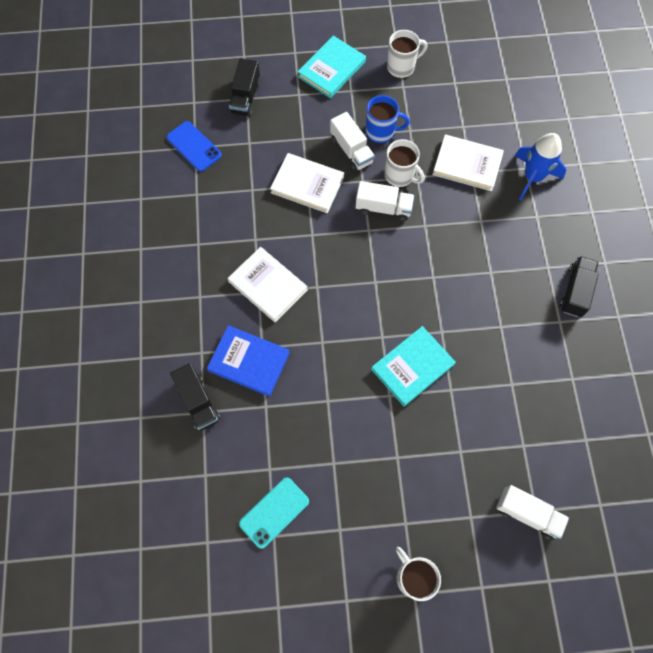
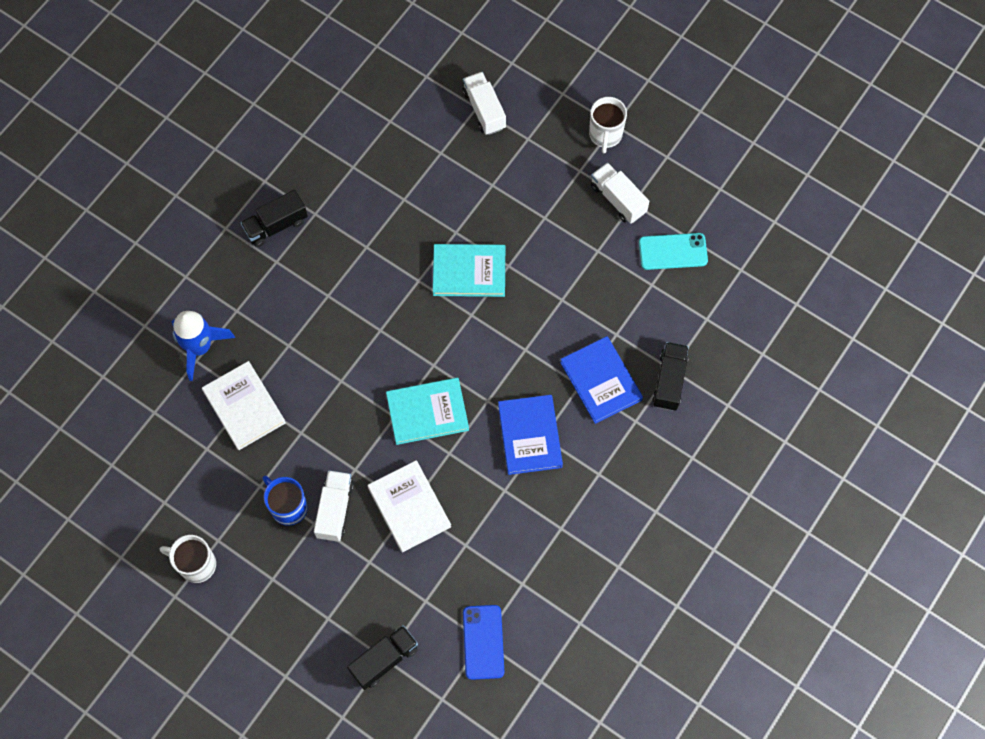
camera: 140 degrees left, 0 degrees up
(268, 286) = (530, 436): white book -> blue book
(331, 69) = (267, 621): turquoise book -> turquoise book (427, 412)
(383, 208) = (361, 427): white truck -> white truck (618, 199)
(400, 175) = (315, 446): white mug -> none

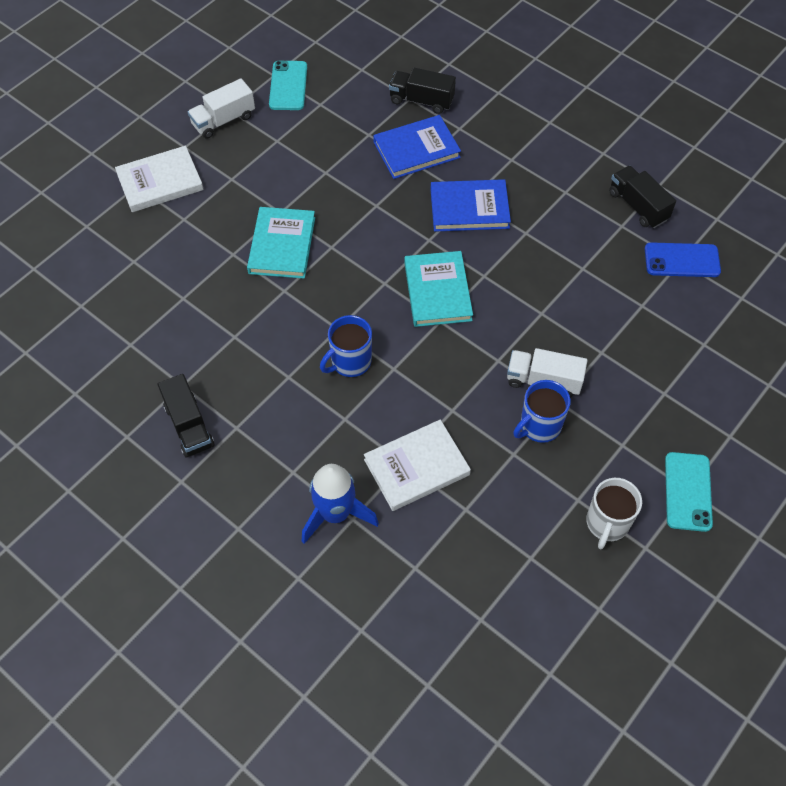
camera: 85 degrees left, 10 degrees down
(228, 635) = (688, 491): none -> turquoise phone
(345, 344) = (350, 362): none -> blue mug
(384, 660) = (705, 344): black truck -> black truck (638, 206)
(409, 507) = (542, 313): white book -> white book (160, 182)
(484, 110) = (92, 219): white truck -> none
(605, 135) = (149, 124): white mug -> none

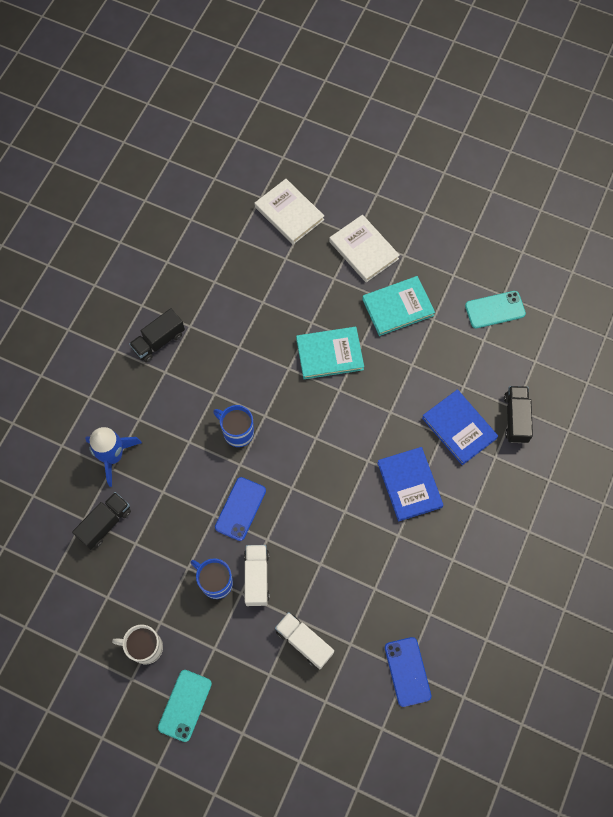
camera: 75 degrees right, 10 degrees up
(223, 120) = (440, 274): white truck -> white truck (304, 642)
(416, 467) = (161, 501): white book -> white book (289, 213)
(437, 291) = (319, 479): turquoise book -> turquoise book (398, 307)
(451, 379) = (240, 509): none -> blue phone
(638, 206) = (456, 624): black truck -> black truck (105, 524)
(688, 491) = (185, 705): turquoise phone -> turquoise phone turned 60 degrees counterclockwise

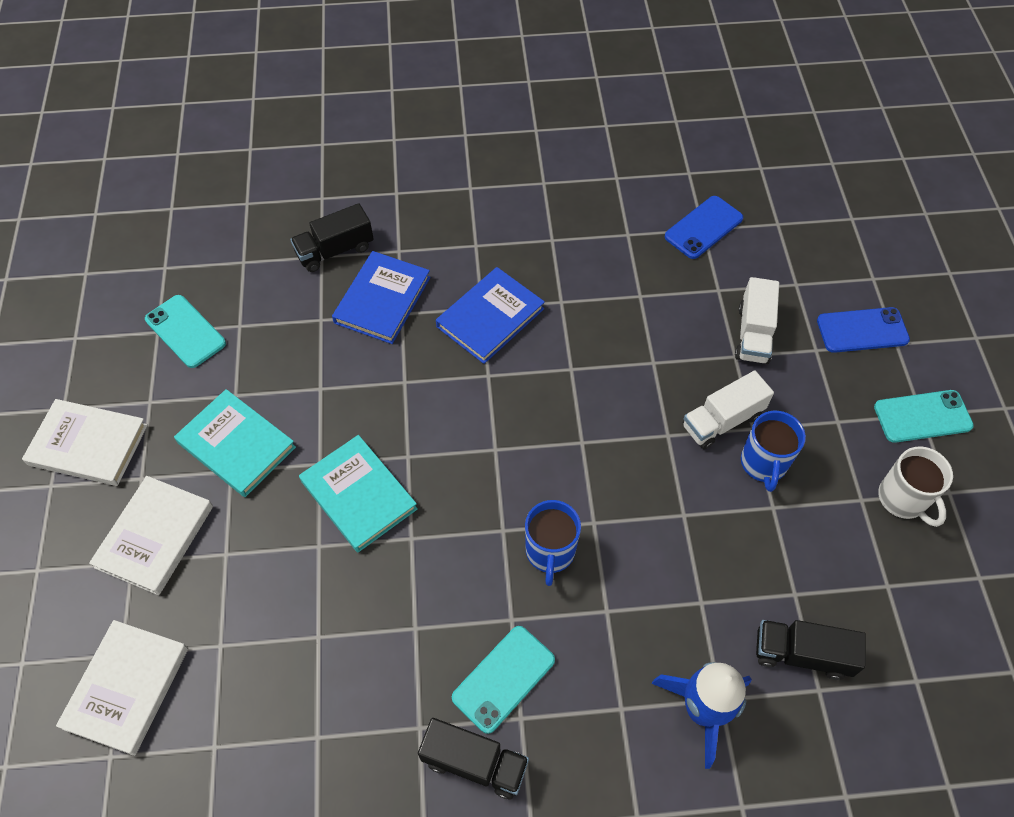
camera: 120 degrees left, 10 degrees down
(188, 374) = (503, 679): none -> turquoise phone
(240, 509) = (652, 487): blue phone -> blue phone (862, 330)
(440, 237) = (88, 445): none -> white book

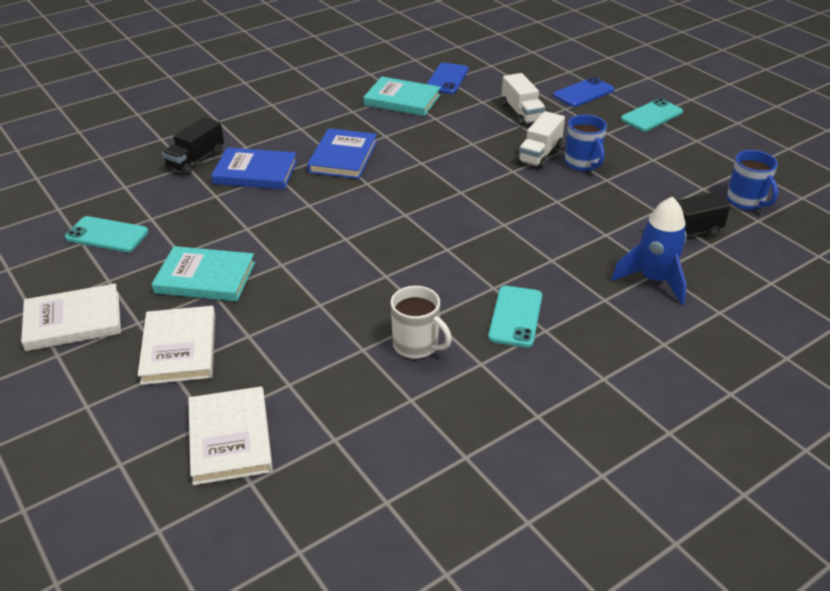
camera: 30 degrees left, 20 degrees down
(359, 495) = (326, 269): turquoise book -> turquoise book (402, 100)
(382, 300) = (255, 172): blue book -> blue book turned 75 degrees counterclockwise
(474, 763) = (535, 364): black truck -> none
(550, 552) = (488, 247): blue mug -> blue mug (746, 201)
(903, 499) = (675, 151): white mug -> white mug (416, 345)

